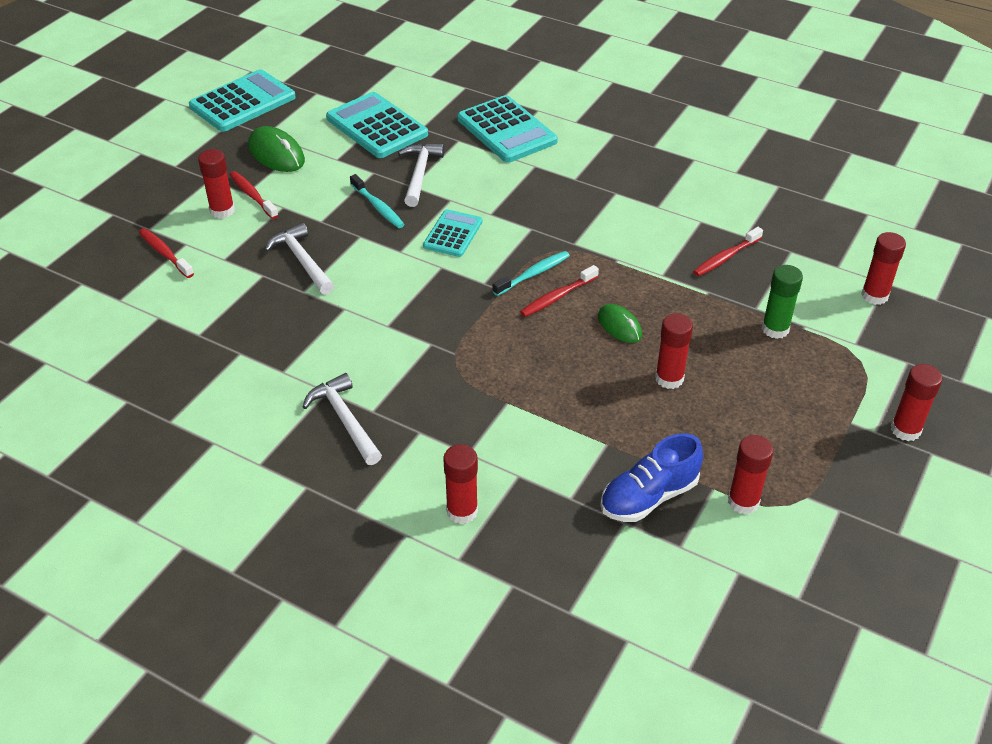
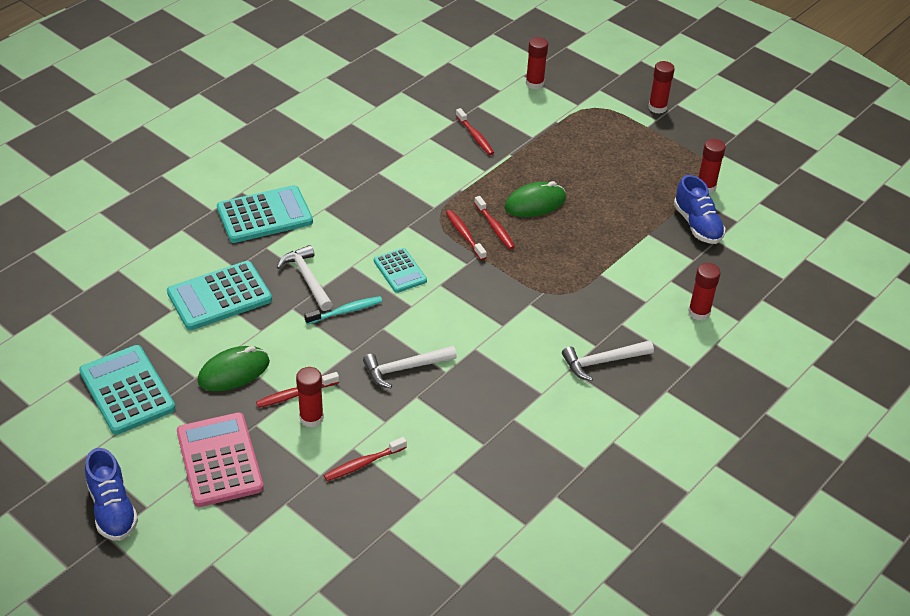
camera: 80 degrees left, 0 degrees up
(105, 124) = (112, 509): none -> blue shoe
(163, 167) = (219, 460): none -> pink calculator
(419, 174) = (307, 278): white hammer -> white hammer turned 45 degrees clockwise
(453, 234) = (400, 271): turquoise calculator -> turquoise calculator turned 150 degrees counterclockwise
(533, 274) = (464, 235): turquoise toothbrush -> red toothbrush
(619, 326) = (535, 203): green mouse -> green mouse, size x1.55
(669, 378) = (593, 192): red glue stick -> none
(775, 329) = (556, 134): green glue stick -> none

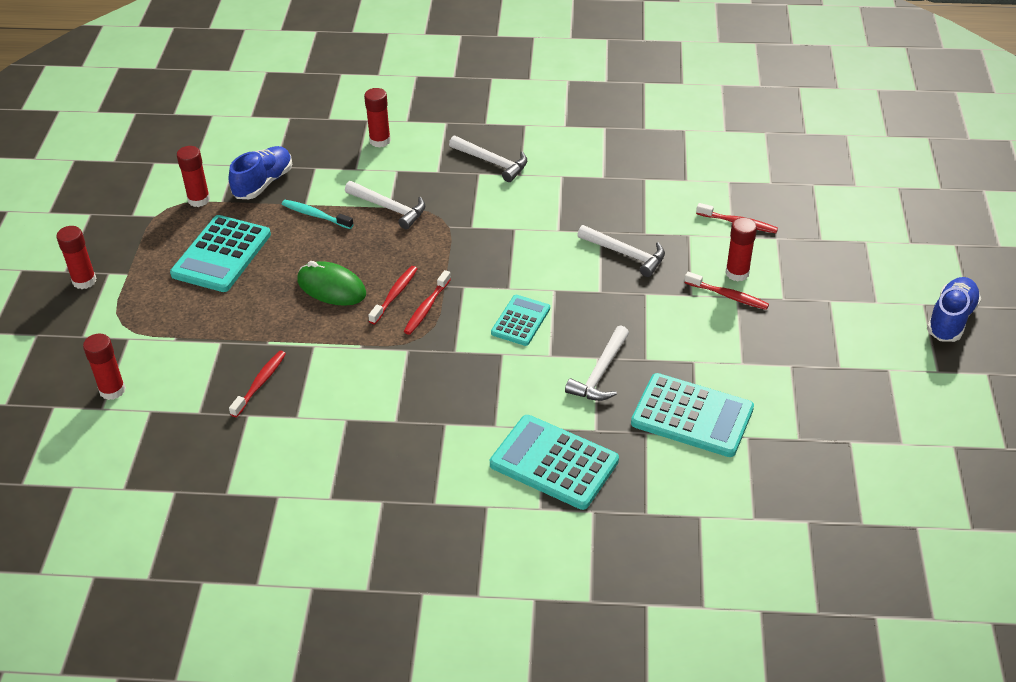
camera: 125 degrees left, 0 degrees up
(127, 390) = (857, 396): turquoise calculator -> turquoise calculator (221, 254)
(219, 460) = (837, 295): pink calculator -> none
(234, 372) = (755, 346): green mouse -> none
(346, 311) = (608, 324): turquoise toothbrush -> turquoise toothbrush (315, 215)
(598, 273) = (389, 208): none -> white hammer

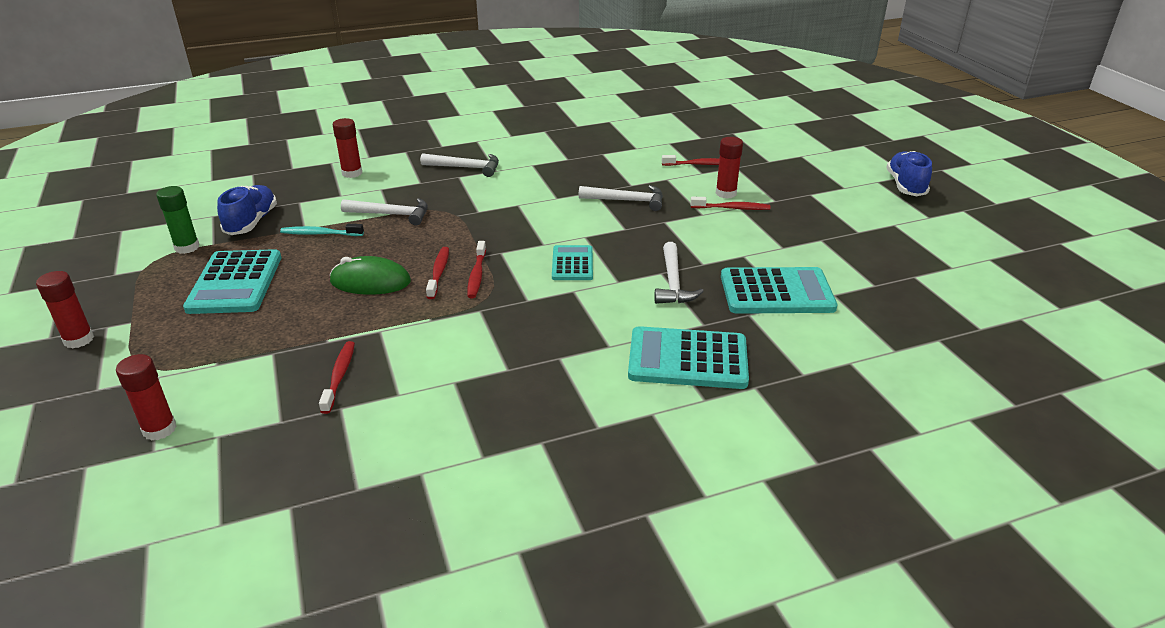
camera: 25 degrees left, 10 degrees down
(199, 200) = (187, 247): red glue stick -> green glue stick

